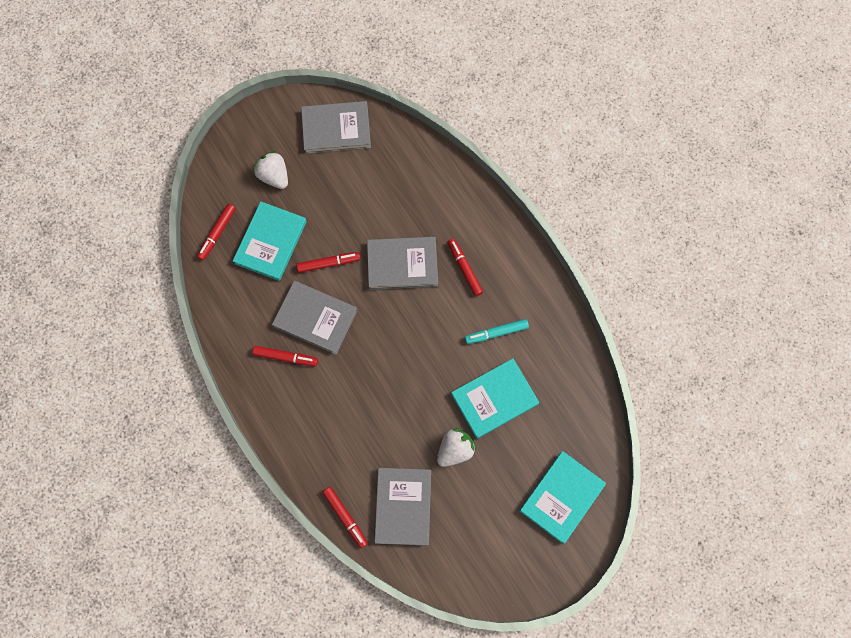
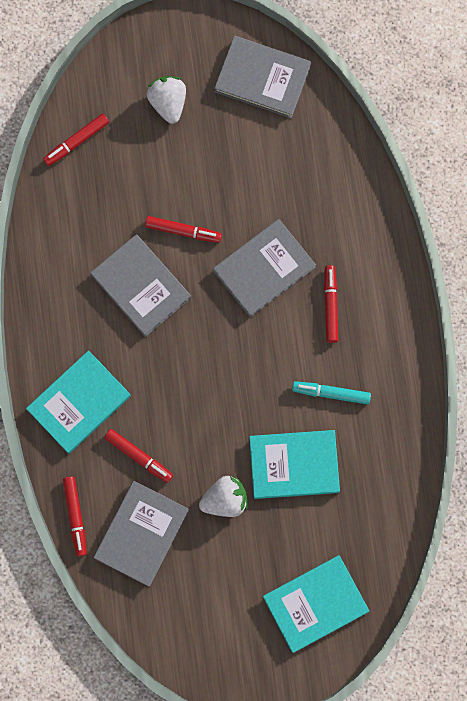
camera: 25 degrees right, 5 degrees up
(271, 242) = (130, 178): turquoise book -> turquoise book (79, 403)
(285, 357) = (90, 315): red marker -> red marker (139, 456)
(402, 264) = (264, 269): grey book -> grey book turned 60 degrees counterclockwise

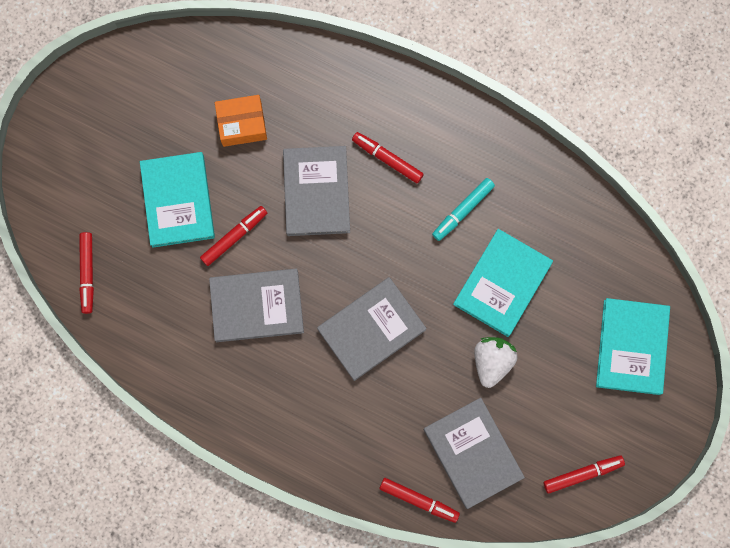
camera: 55 degrees left, 0 degrees up
(79, 403) = (321, 429): turquoise book -> turquoise book (178, 201)
(139, 456) = (404, 409): red marker -> red marker (582, 474)
(168, 103) = (112, 172): white strawberry -> none
(262, 78) = (149, 78): grey book -> grey book (371, 329)
(277, 174) = (242, 124): none -> orange box

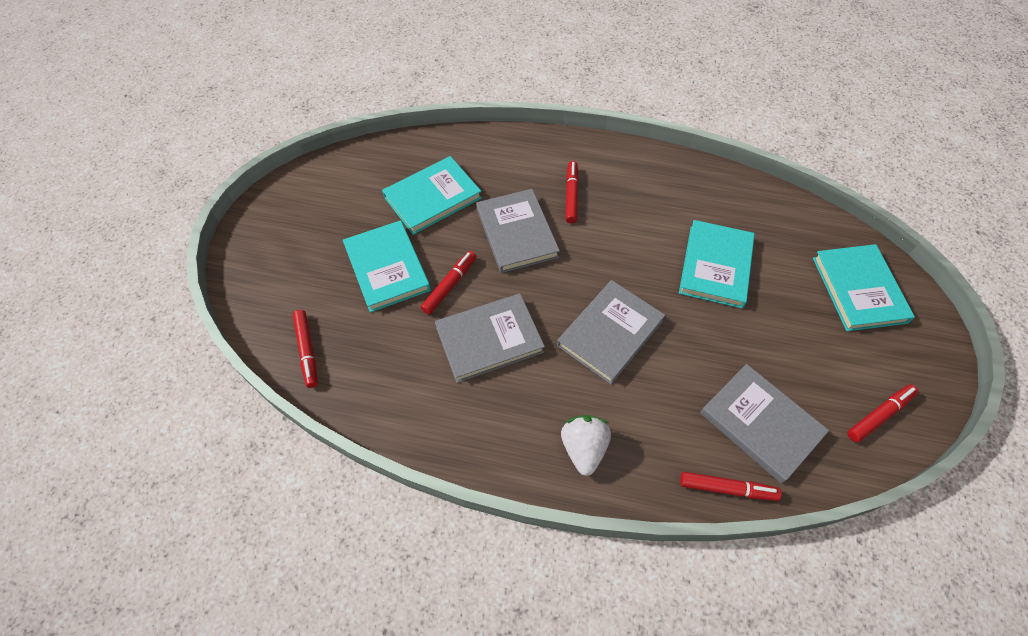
camera: 15 degrees left, 20 degrees down
(242, 124) = (432, 197): orange box -> turquoise book
(387, 159) = (571, 195): red marker -> red marker turned 75 degrees clockwise
(463, 211) = (654, 218): turquoise marker -> none
(492, 361) = (738, 333): white strawberry -> white strawberry (583, 448)

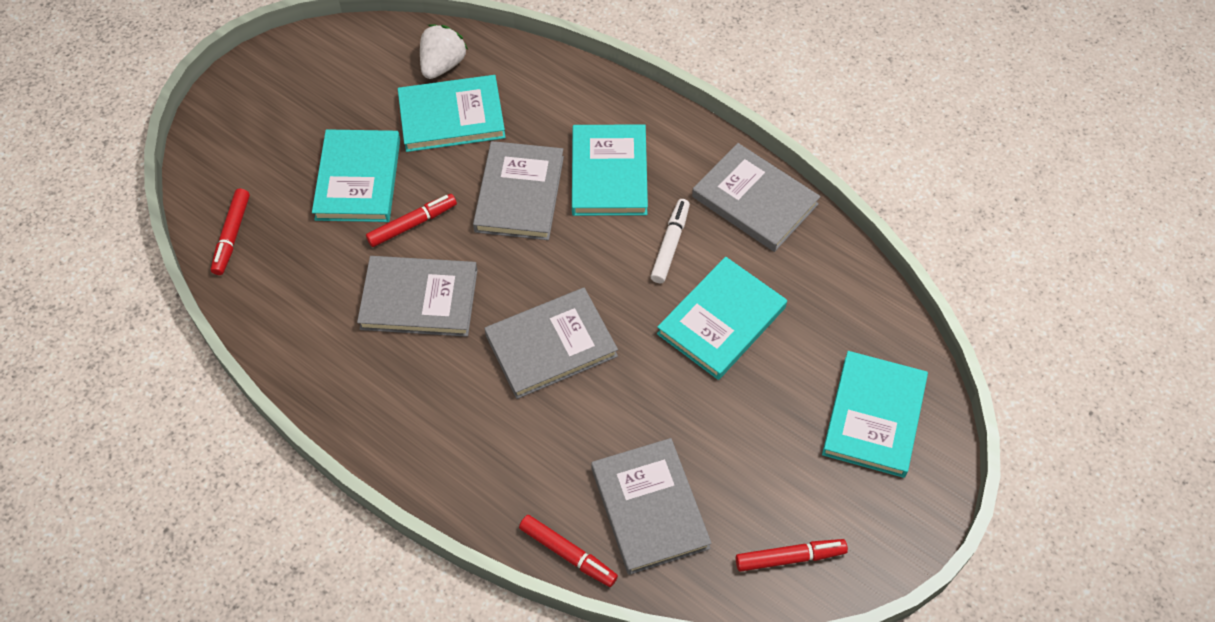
camera: 25 degrees right, 0 degrees up
(571, 195) = (609, 173): red marker -> turquoise book
(583, 448) = (447, 450): white strawberry -> white strawberry (442, 65)
(645, 228) = (670, 245): none -> white marker
(681, 177) = (754, 200): none -> grey book

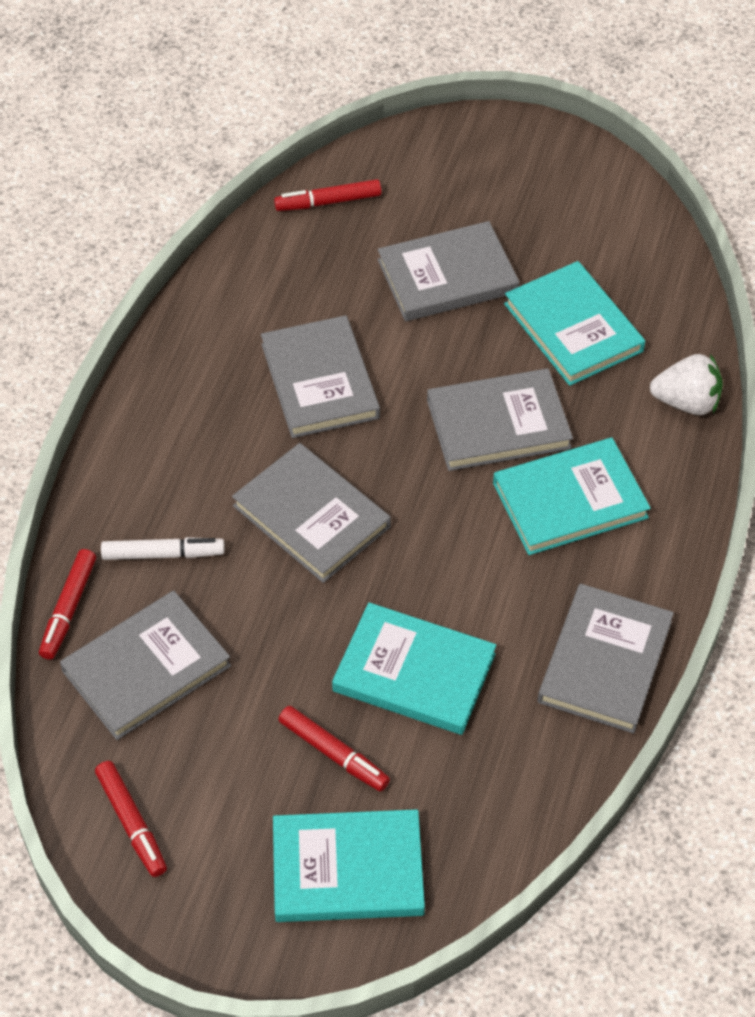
camera: 70 degrees right, 5 degrees down
(358, 179) = (447, 276): turquoise book -> grey book
(412, 224) = (411, 342): red marker -> red marker (333, 753)
(442, 65) = (642, 294): white strawberry -> white strawberry (686, 402)
(670, 245) = (497, 591): white marker -> white marker (163, 554)

